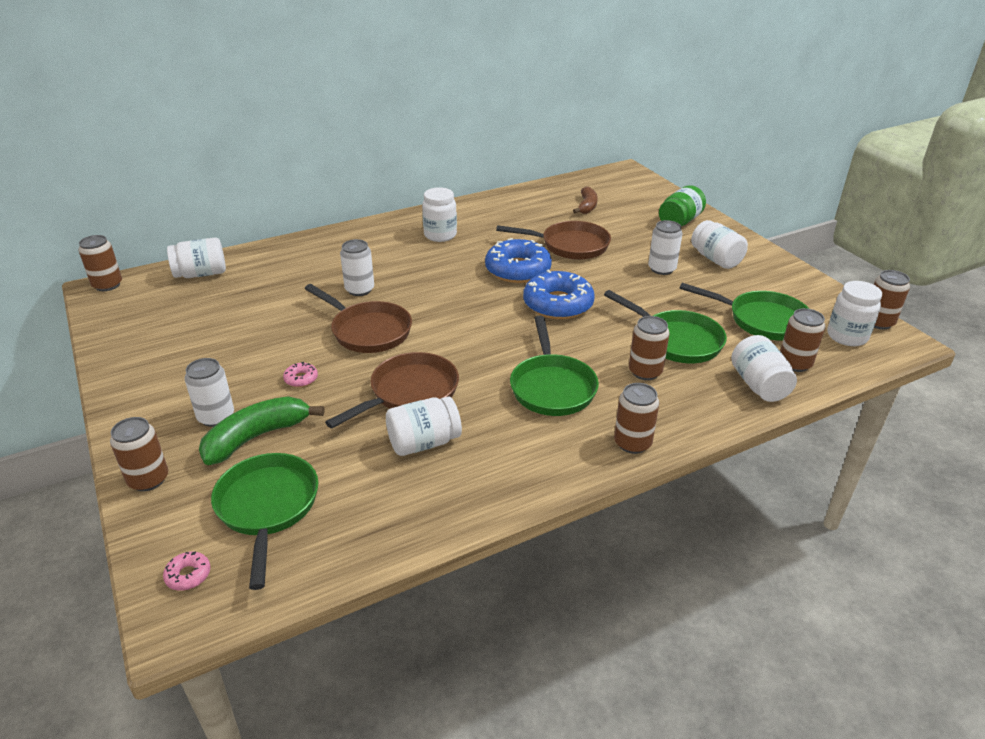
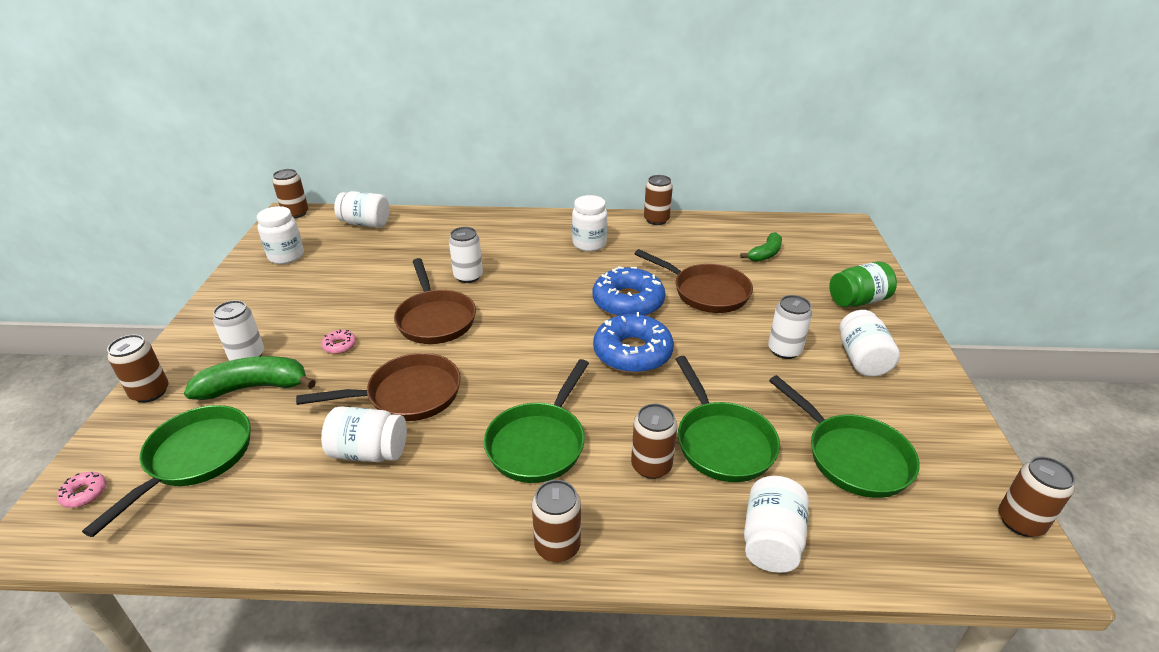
camera: 30 degrees right, 0 degrees up
(587, 206) = (765, 254): brown banana -> green banana
(795, 363) = (845, 531): brown can -> brown can (656, 220)
(847, 336) = (954, 523): white jar -> white jar (286, 256)

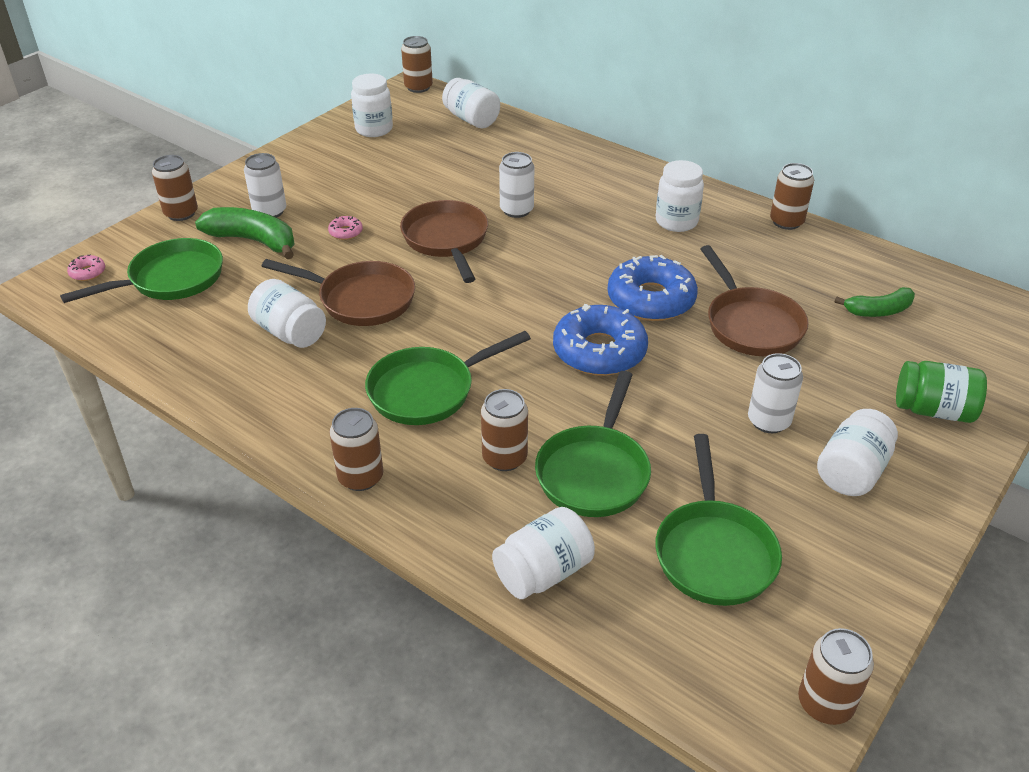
camera: 35 degrees right, 5 degrees up
(435, 319) = (446, 240): brown pan -> brown pan turned 150 degrees clockwise

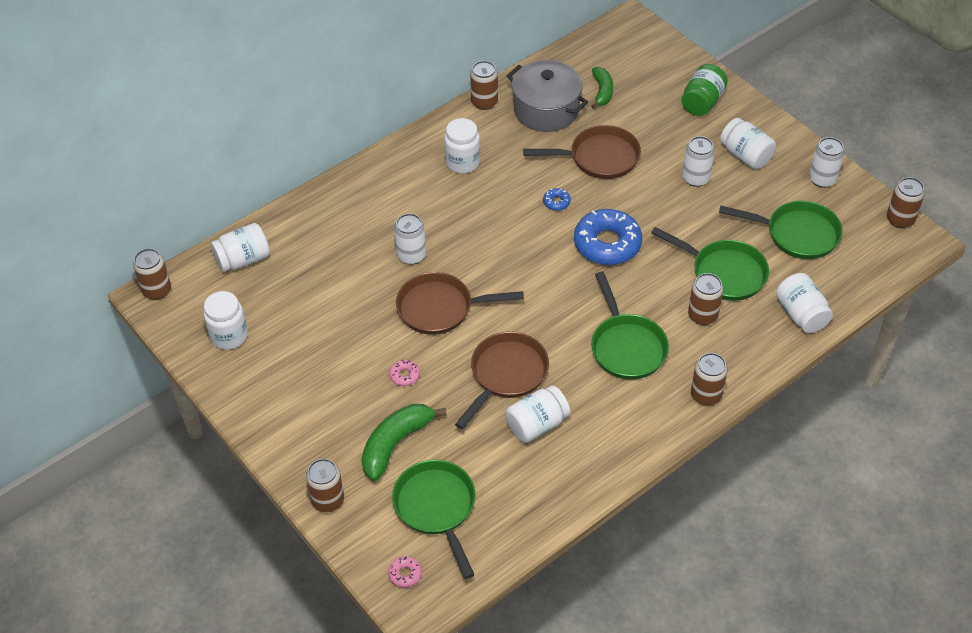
camera: 75 degrees left, 10 degrees up
(269, 211) = (350, 429): white can -> white can (822, 179)
(651, 299) = (556, 202): blue donut -> blue donut, size x0.42
(808, 269) = (546, 110): none -> grey pot

